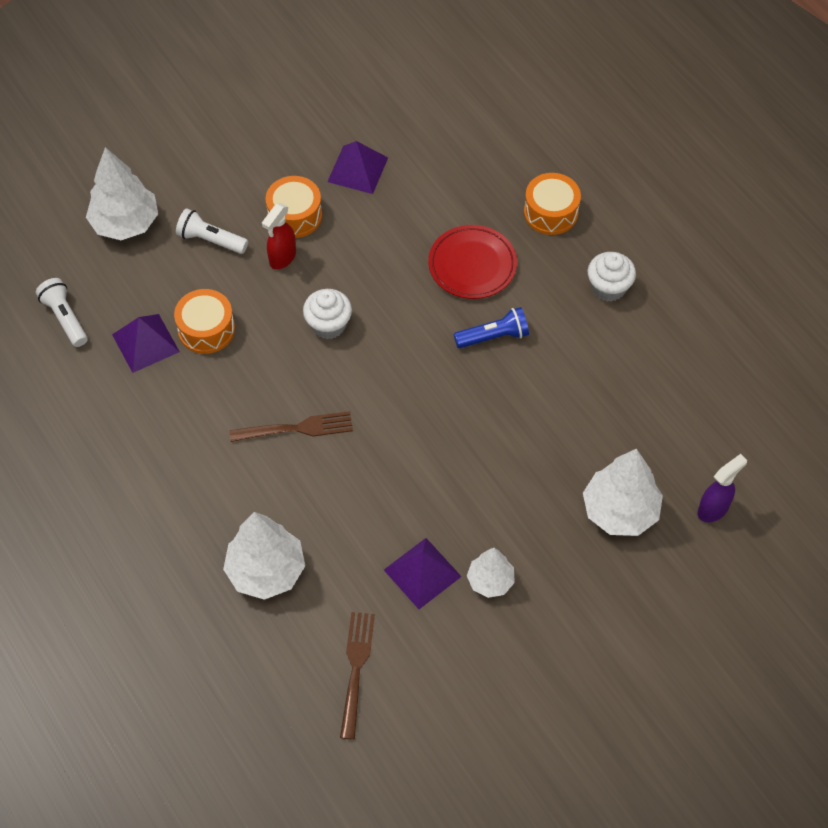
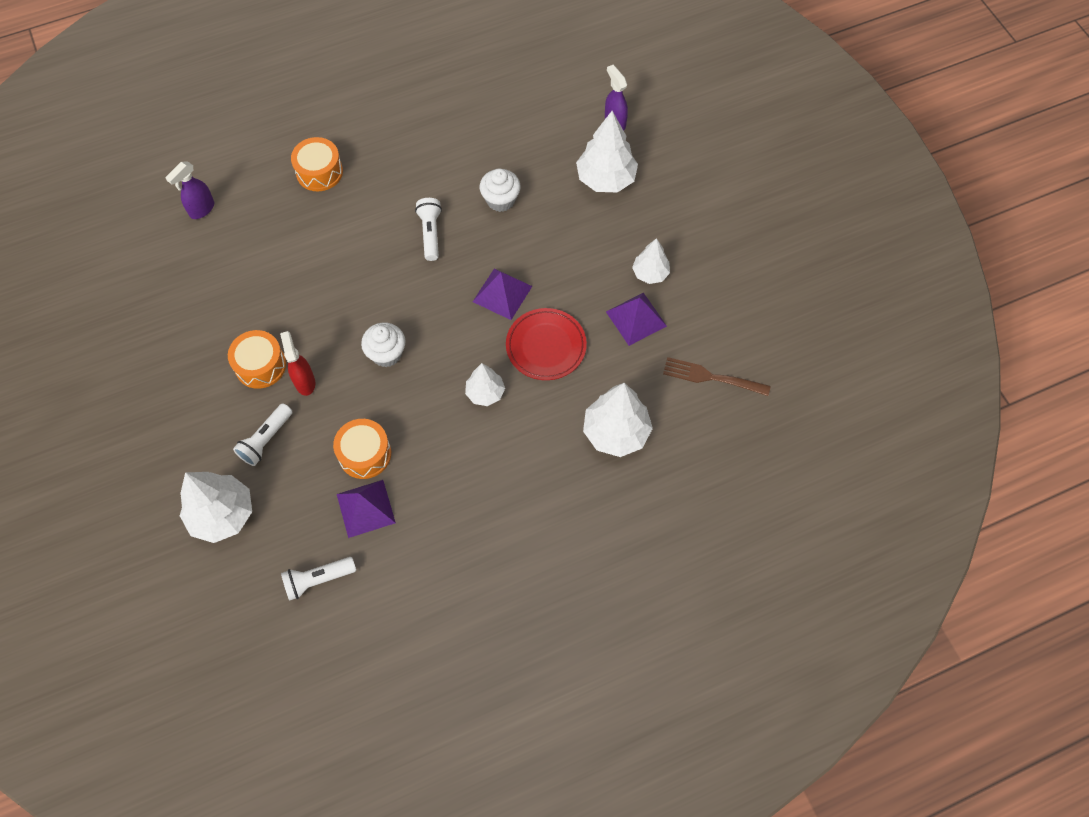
camera: 80 degrees left, 5 degrees up
(282, 258) = (305, 381): red spray bottle -> red spray bottle turned 150 degrees counterclockwise
(296, 429) = (485, 393): brown fork -> white tree
(357, 169) = (225, 307): purple pyramid -> purple pyramid (502, 294)
(472, 265) = (356, 237): red plate -> red plate (546, 346)
(474, 119) = (201, 209): none -> purple spray bottle
(494, 336) = (430, 233): blue flashlight -> white flashlight
(608, 288) = (405, 147): white cupcake -> white cupcake (500, 200)

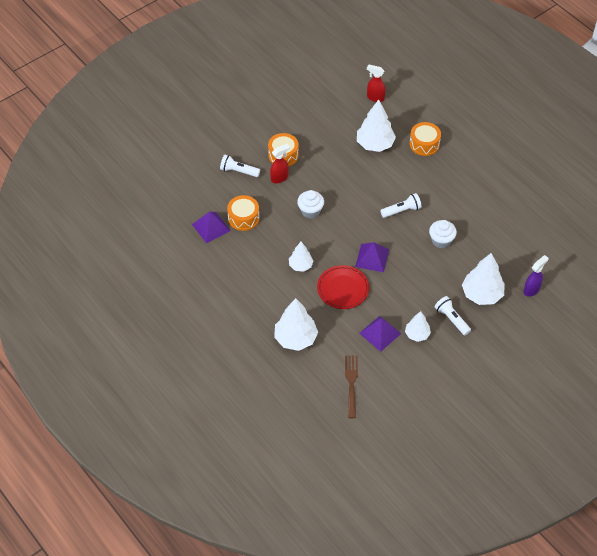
camera: 75 degrees right, 10 degrees down
(201, 209) = (375, 98): purple spray bottle -> red spray bottle
(222, 514) = (189, 166): white tree -> white tree (375, 144)
(318, 580) = (164, 217): white flashlight -> white flashlight (451, 319)

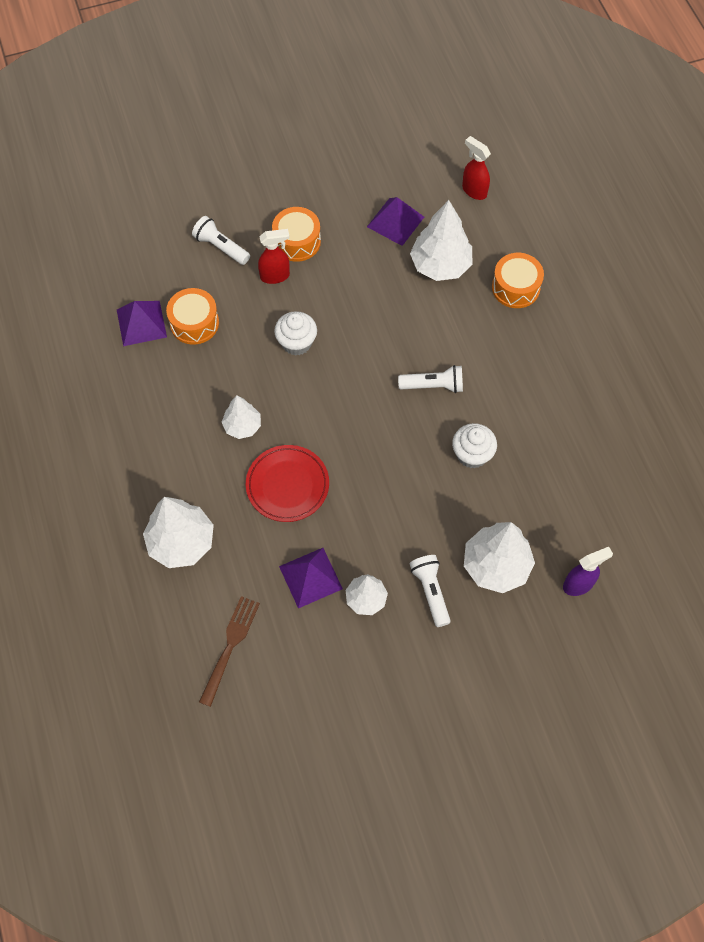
camera: 20 degrees right, 10 degrees up
(372, 258) = (354, 448): purple pyramid -> purple pyramid (395, 221)

